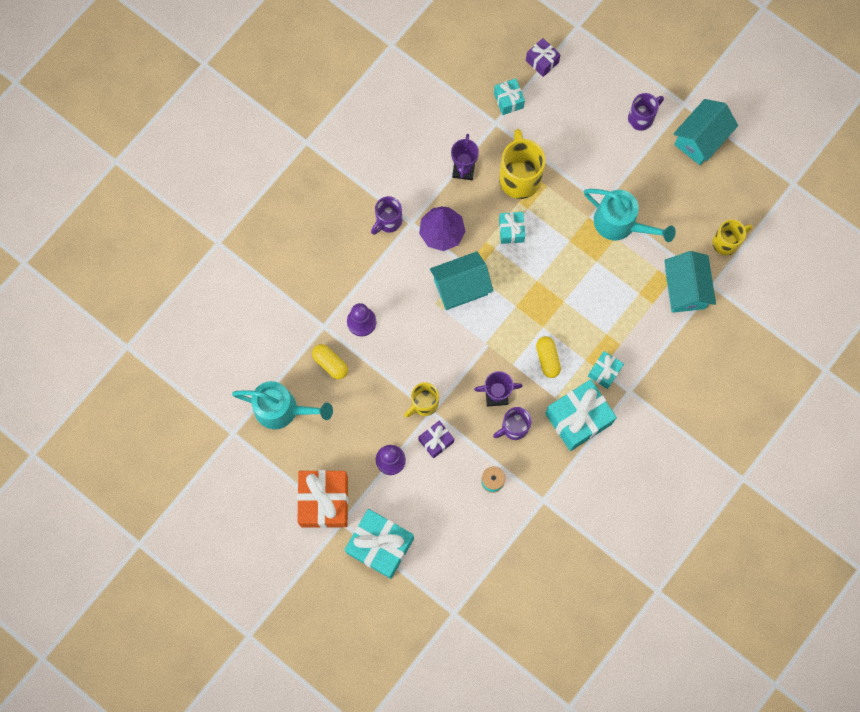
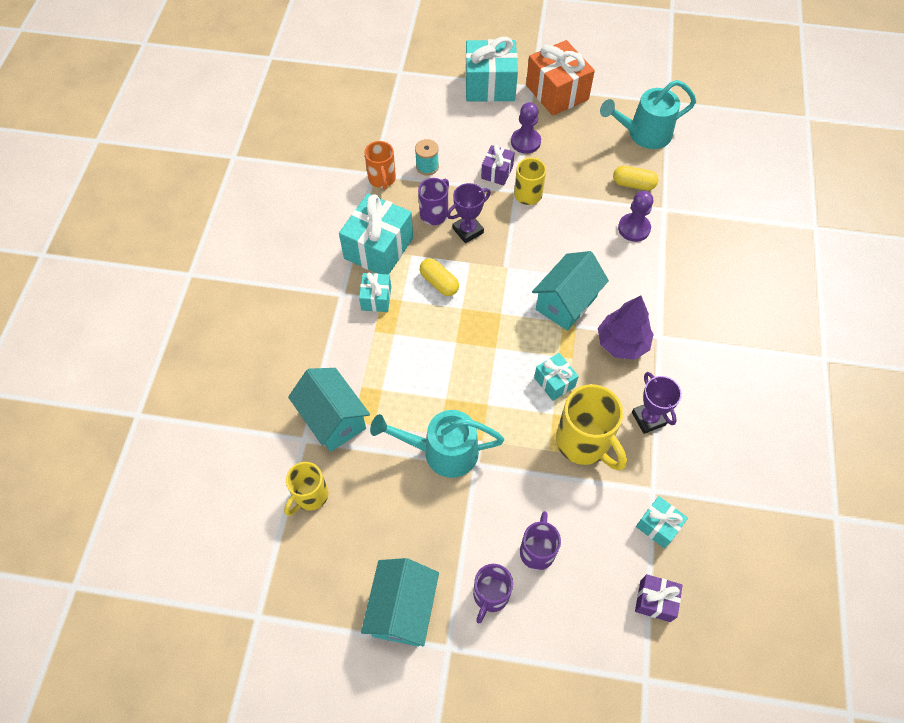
camera: 150 degrees right, 15 degrees down
(388, 221) = (682, 326): purple mug -> purple mug (537, 550)
(538, 489) = (382, 179): none -> orange mug

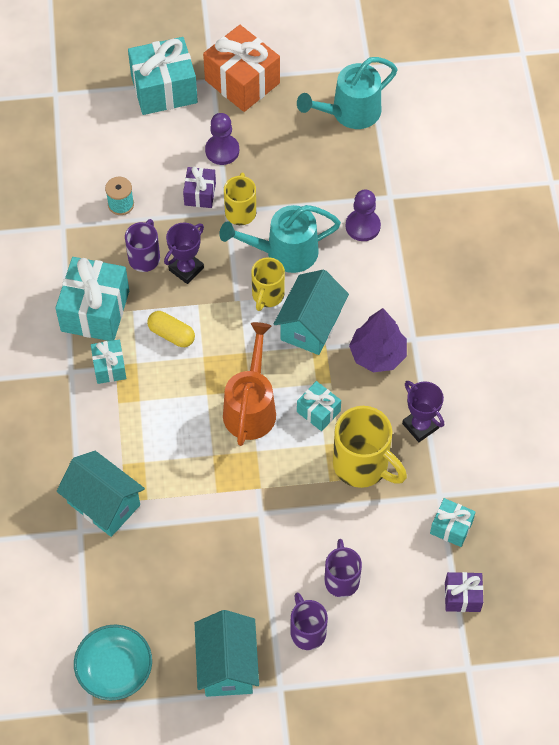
camera: 15 degrees left, 0 degrees up
(293, 583) = (115, 669): none -> turquoise bowl
(310, 496) = (104, 584): yellow mug -> yellow mug (267, 295)
(382, 179) = (75, 230): orange mug -> none
(441, 451) = (223, 509): turquoise watering can -> turquoise watering can (283, 252)
(490, 595) = (307, 631): purple mug -> purple mug turned 150 degrees clockwise
(493, 362) = (251, 406): none -> orange watering can
(633, 184) = (351, 175): yellow capsule -> none

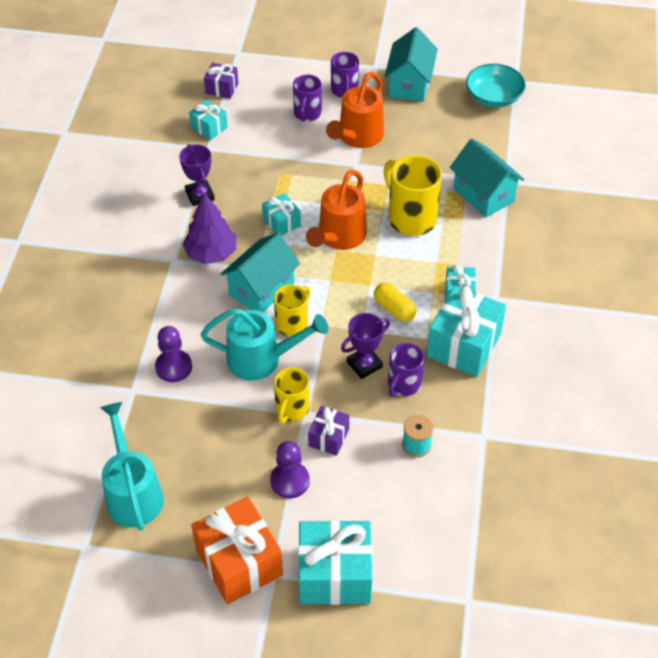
camera: 165 degrees left, 10 degrees down
(269, 556) = (357, 137): none -> orange watering can
(349, 113) = (132, 492): turquoise watering can -> turquoise watering can turned 90 degrees counterclockwise
(362, 465) = (260, 178): yellow mug -> yellow mug (410, 218)

